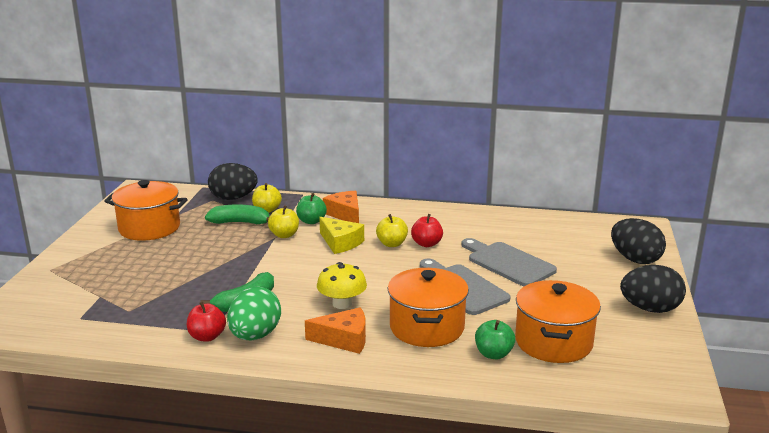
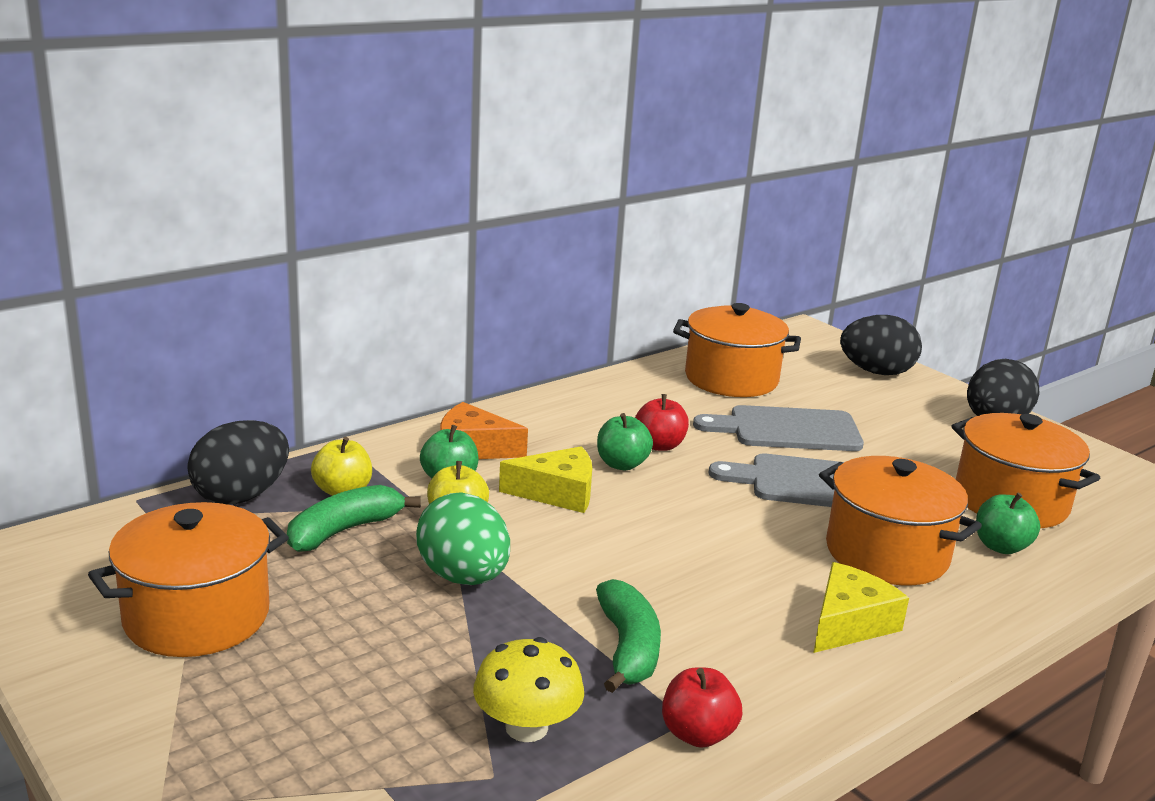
camera: 50 degrees left, 0 degrees up
(255, 335) = (749, 688): green egg -> green egg (463, 577)
(342, 303) = (744, 577): yellow mushroom -> yellow mushroom (526, 727)
(344, 339) = (849, 623): orange cheese -> yellow cheese
(392, 244) = (622, 464): yellow apple -> green apple
(534, 232) = (731, 379): none -> orange pot

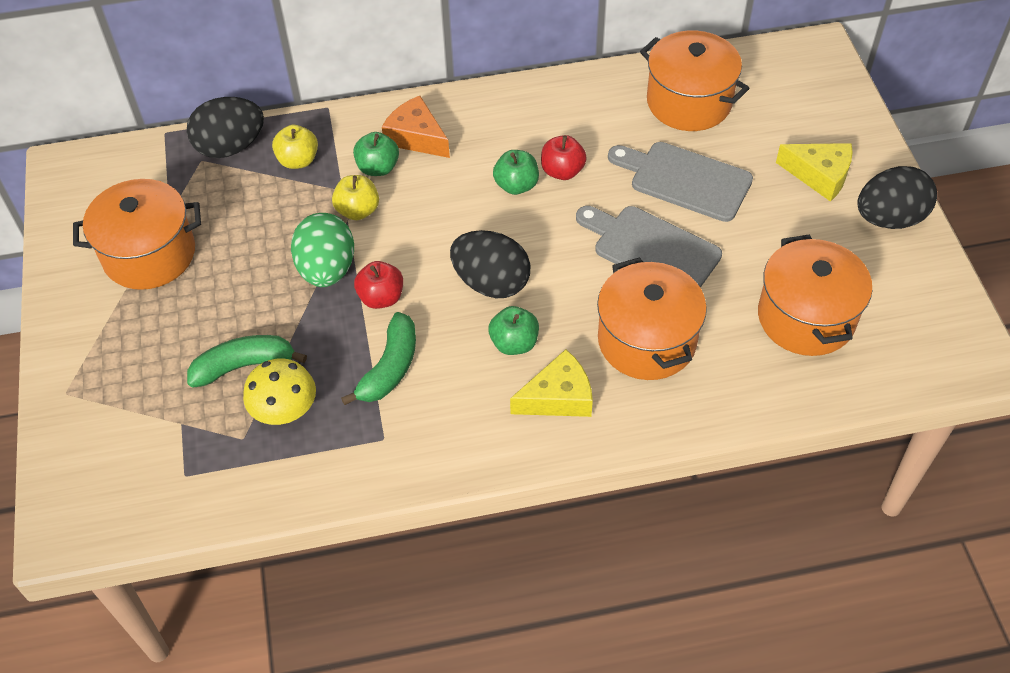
camera: 30 degrees right, 30 degrees up
(344, 530) = (277, 201): green banana -> green banana (244, 366)
(557, 493) = (445, 204): yellow cheese -> yellow cheese (819, 175)
(697, 734) = (382, 452): red apple -> red apple (381, 297)
(876, 372) = (835, 124): black egg -> black egg (491, 283)
(1001, 546) = (748, 362): green apple -> green apple (514, 343)

